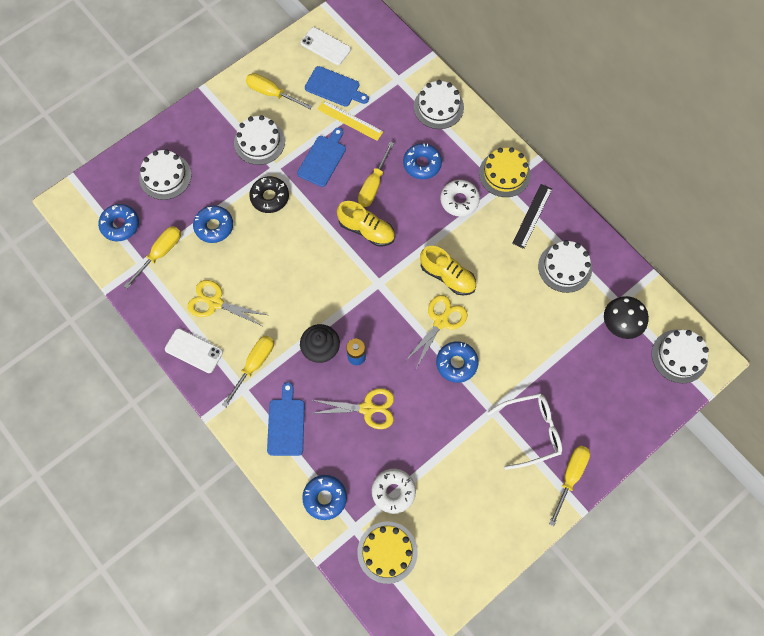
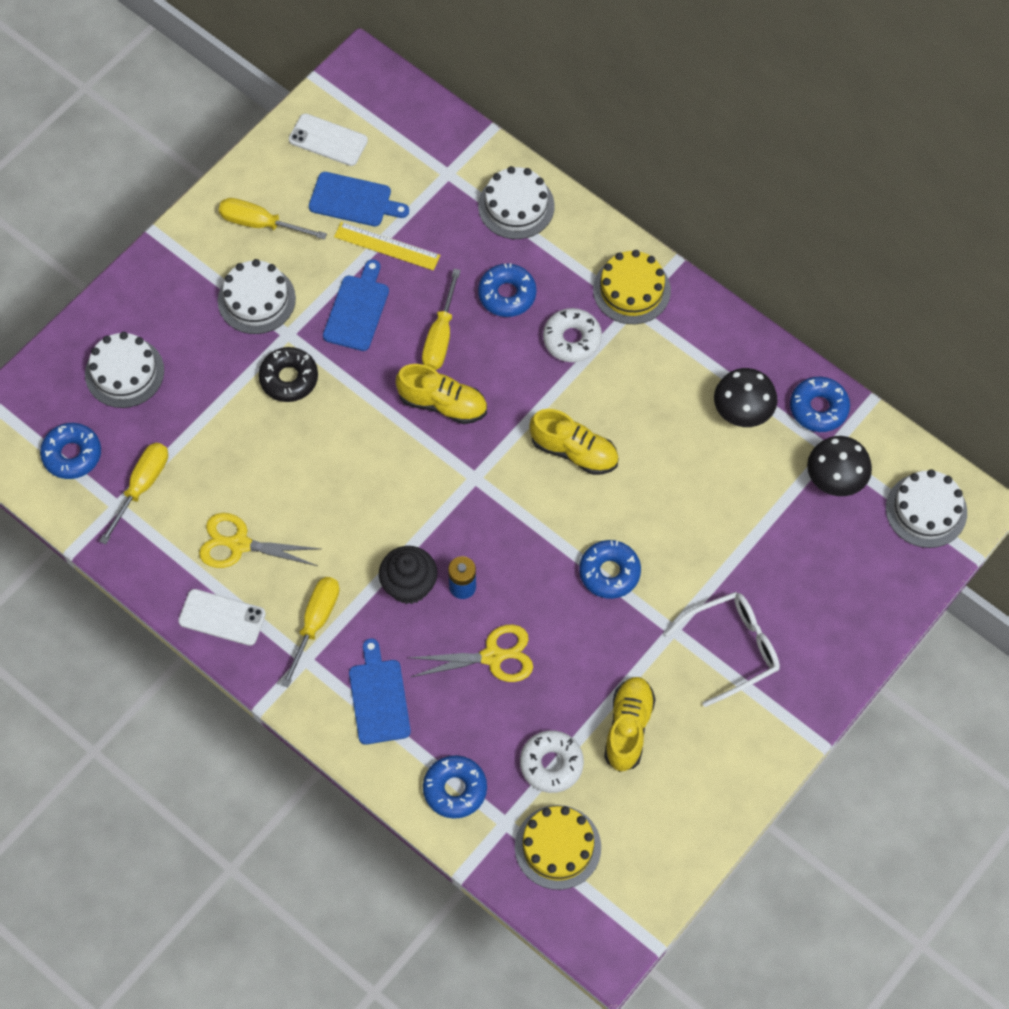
camera: 10 degrees left, 5 degrees down
(214, 226) = (214, 434): blue donut -> blue donut (818, 408)
(441, 321) = (576, 517): yellow scissors -> none
(450, 475) = (628, 728): none -> yellow shoe
(532, 216) = (683, 345): black ruler -> none
(565, 267) = (742, 411): white cake -> black mushroom
(570, 477) = (798, 702): yellow screwdriver -> none

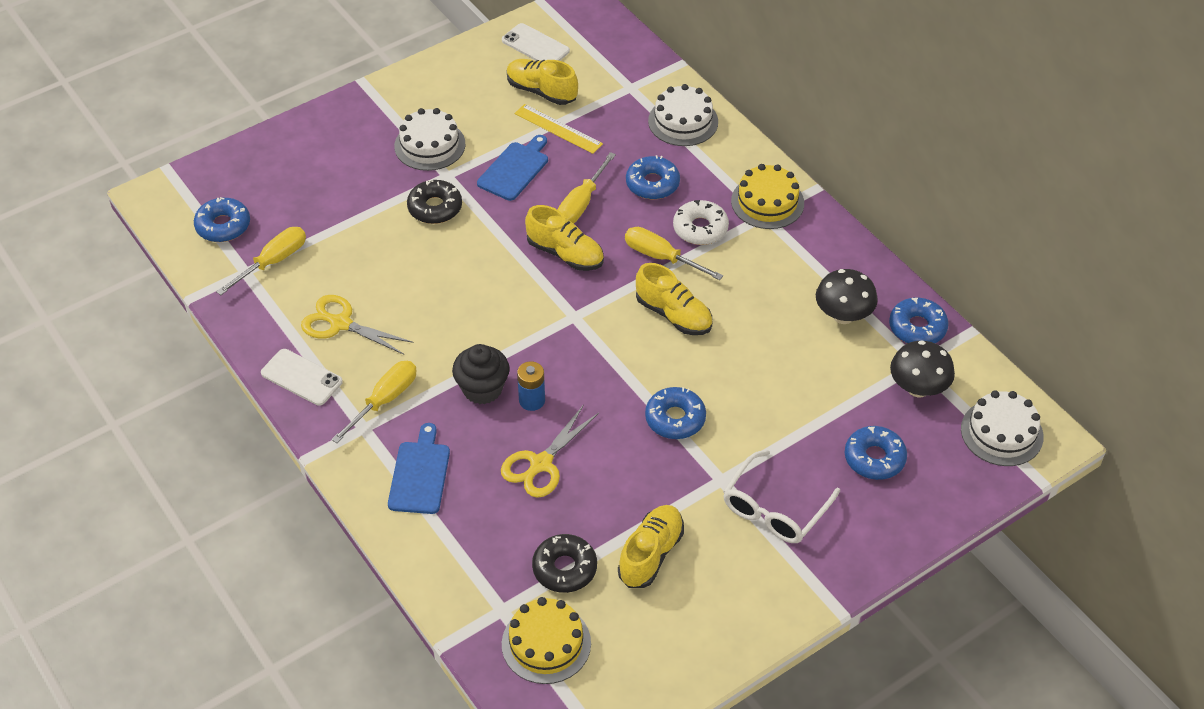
camera: 15 degrees right, 15 degrees down
(124, 372) = (294, 175): white cake -> none
(260, 224) = (454, 92): yellow screwdriver -> yellow screwdriver (661, 257)
(354, 200) = (541, 91): blue cutting board -> yellow shoe
(455, 789) = (463, 569): blue donut -> blue donut (874, 458)
(493, 656) = (540, 464): yellow scissors -> yellow scissors turned 120 degrees clockwise
(551, 764) = (564, 568): white donut -> black donut
(732, 649) = (775, 508): white glasses -> white glasses turned 135 degrees clockwise

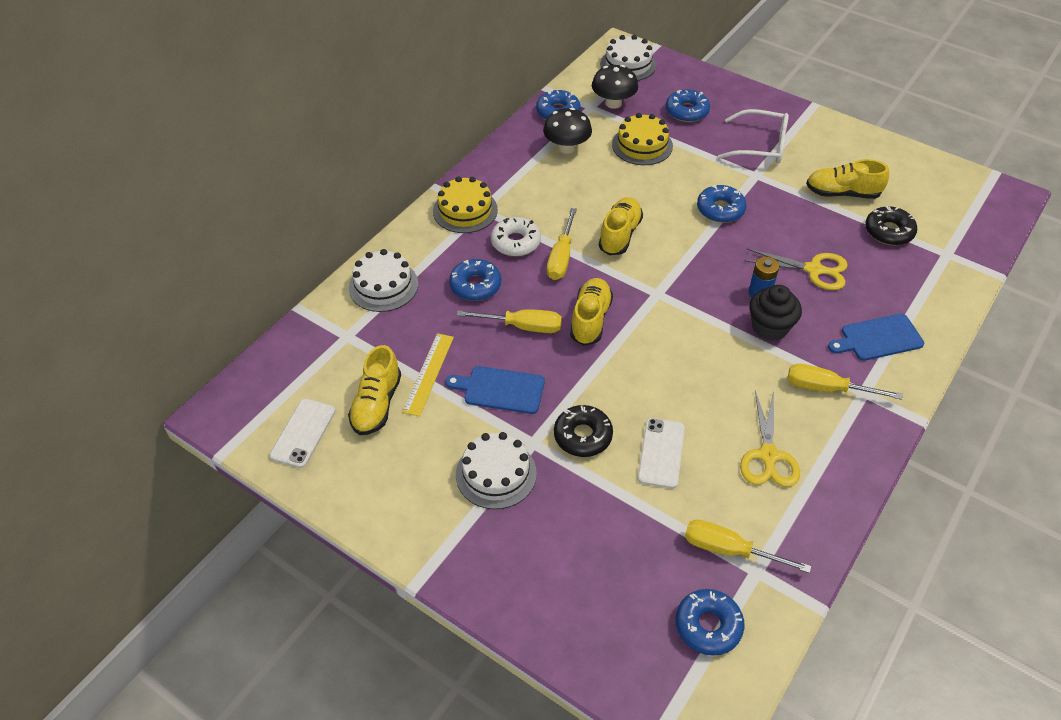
camera: 110 degrees left, 0 degrees up
(301, 377) = (847, 461): white phone -> white phone (661, 453)
(546, 643) = (951, 224): yellow cake -> yellow cake (642, 145)

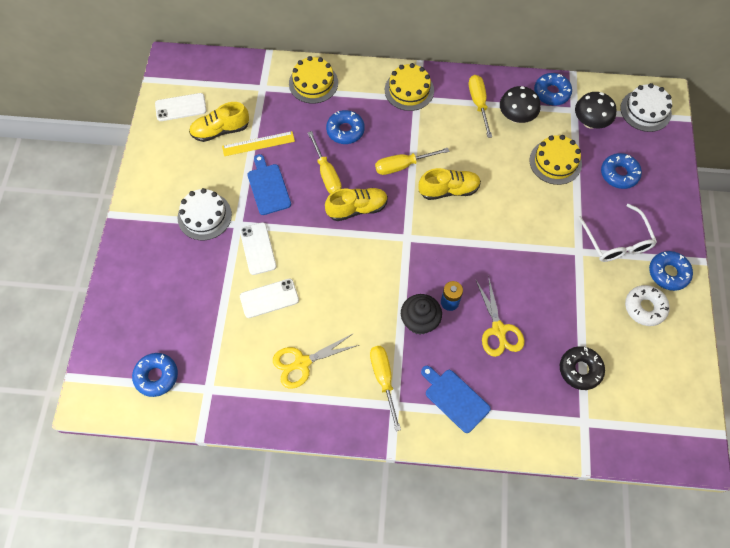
camera: 60 degrees right, 15 degrees up
(383, 286) = (313, 83): white cake -> yellow cake
(515, 242) = (399, 133): white donut -> white donut (644, 307)
(583, 436) = (258, 248): black donut -> white phone
(720, 209) = (521, 242): blue donut -> blue donut (668, 273)
(729, 550) = (215, 367): yellow screwdriver -> yellow screwdriver (478, 103)
(842, 193) = (602, 320): yellow shoe -> none

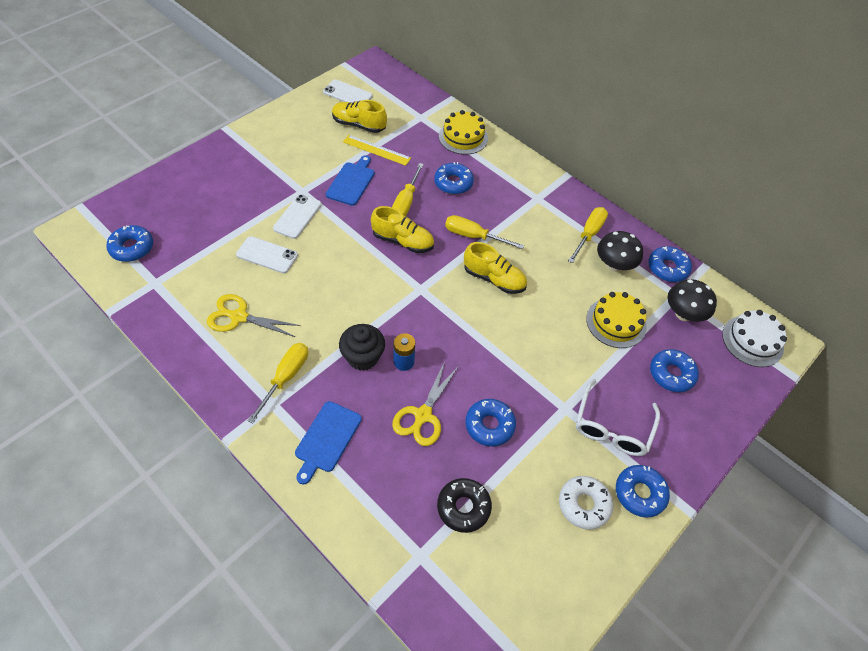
camera: 35 degrees right, 10 degrees down
(204, 216) = (285, 170): white cake -> none
(409, 90) = (537, 188): yellow cake -> none
(455, 398) = (326, 439): blue cutting board -> blue cutting board turned 150 degrees counterclockwise
(545, 302) = (489, 425): none -> blue donut

